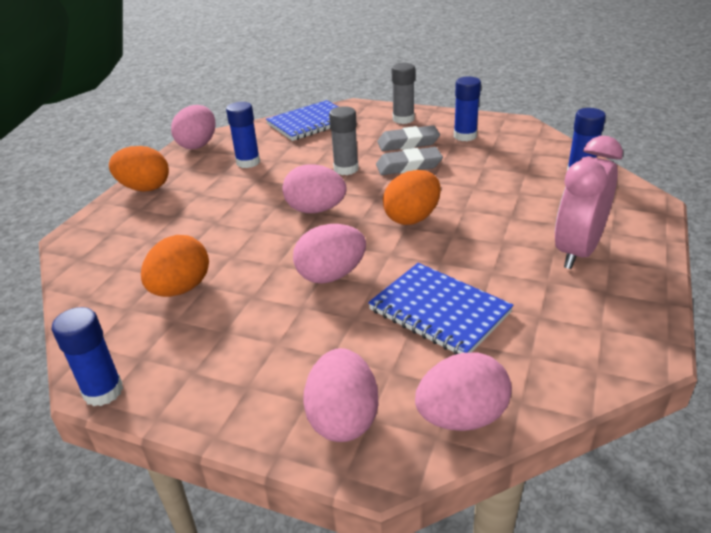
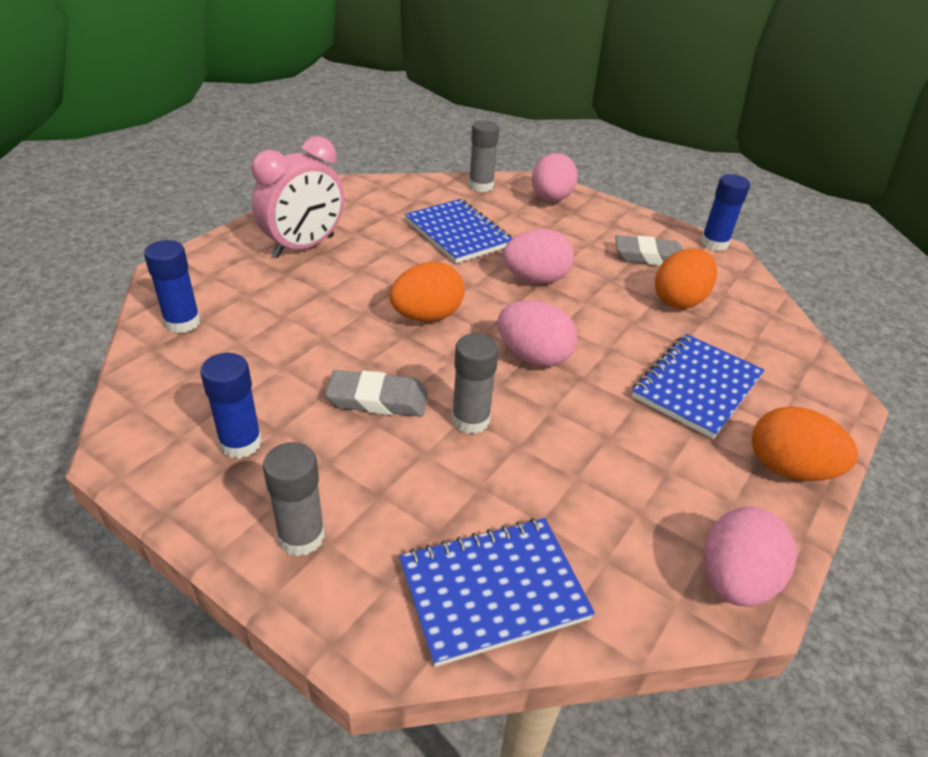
camera: 170 degrees left, 5 degrees up
(189, 218) = (696, 387): none -> blue notebook
(248, 162) = (626, 486): blue glue stick -> none
(408, 143) = (343, 454): grey eraser -> grey eraser (649, 257)
(461, 417) = (481, 186): pink egg -> grey glue stick

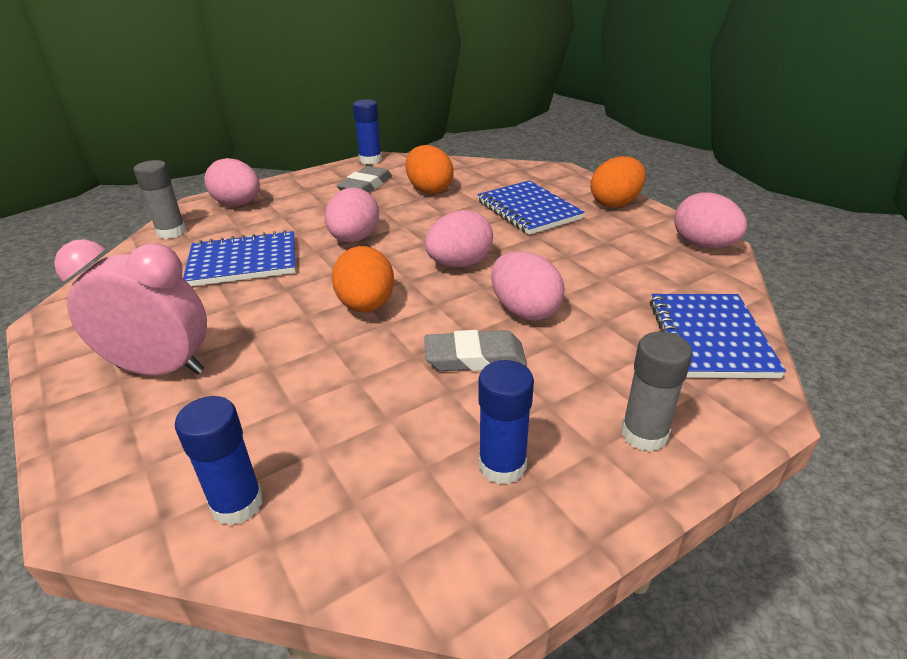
camera: 65 degrees left, 5 degrees down
(304, 246) = (160, 369): pink clock -> pink clock turned 60 degrees counterclockwise
(377, 399) = (475, 357): grey eraser -> grey eraser turned 60 degrees clockwise
(470, 420) = (524, 311): grey glue stick -> pink egg

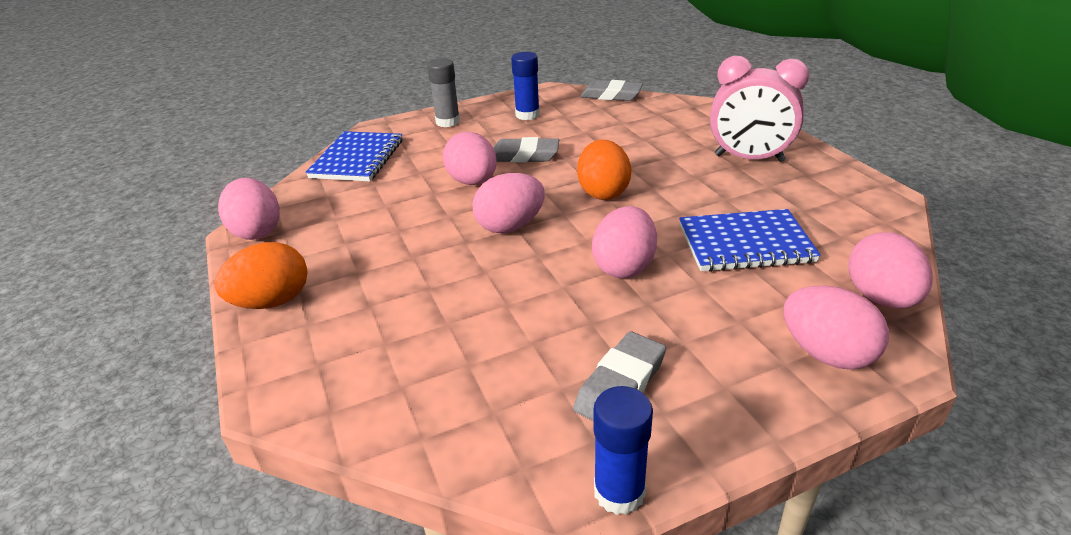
camera: 170 degrees left, 0 degrees up
(171, 232) = (881, 298): grey glue stick -> pink egg
(237, 504) = (658, 108): blue glue stick -> none
(328, 561) = (611, 95): none -> grey eraser
(429, 190) = (513, 360): orange egg -> none
(528, 210) = (391, 299): blue notebook -> none

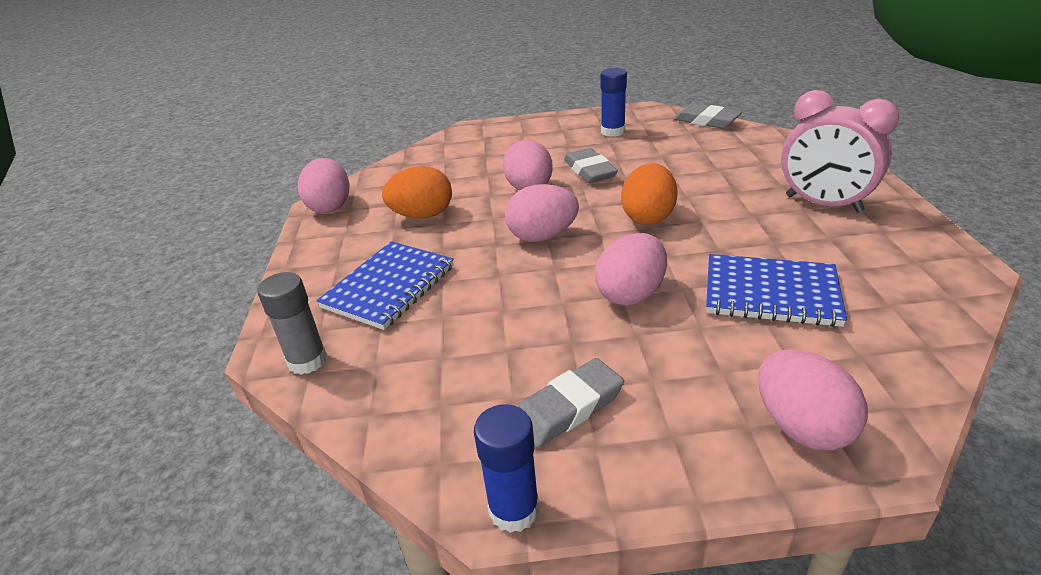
camera: 20 degrees right, 0 degrees up
(272, 301) = (312, 269): orange egg -> orange egg (422, 215)
(357, 159) = (440, 154): blue notebook -> blue notebook (389, 287)
(448, 122) = (535, 130): grey glue stick -> grey glue stick (307, 361)
(524, 155) = (590, 170): grey eraser -> grey eraser turned 45 degrees clockwise
(881, 298) = (899, 380): pink egg -> none

